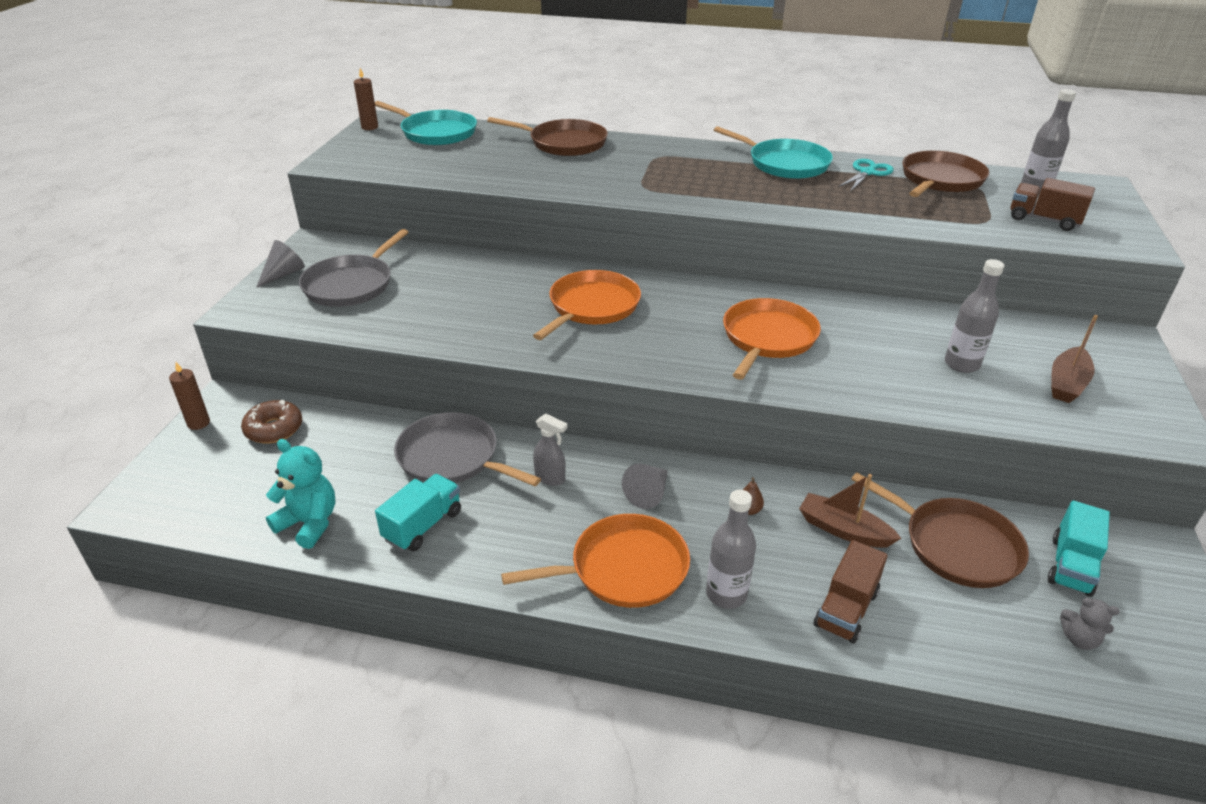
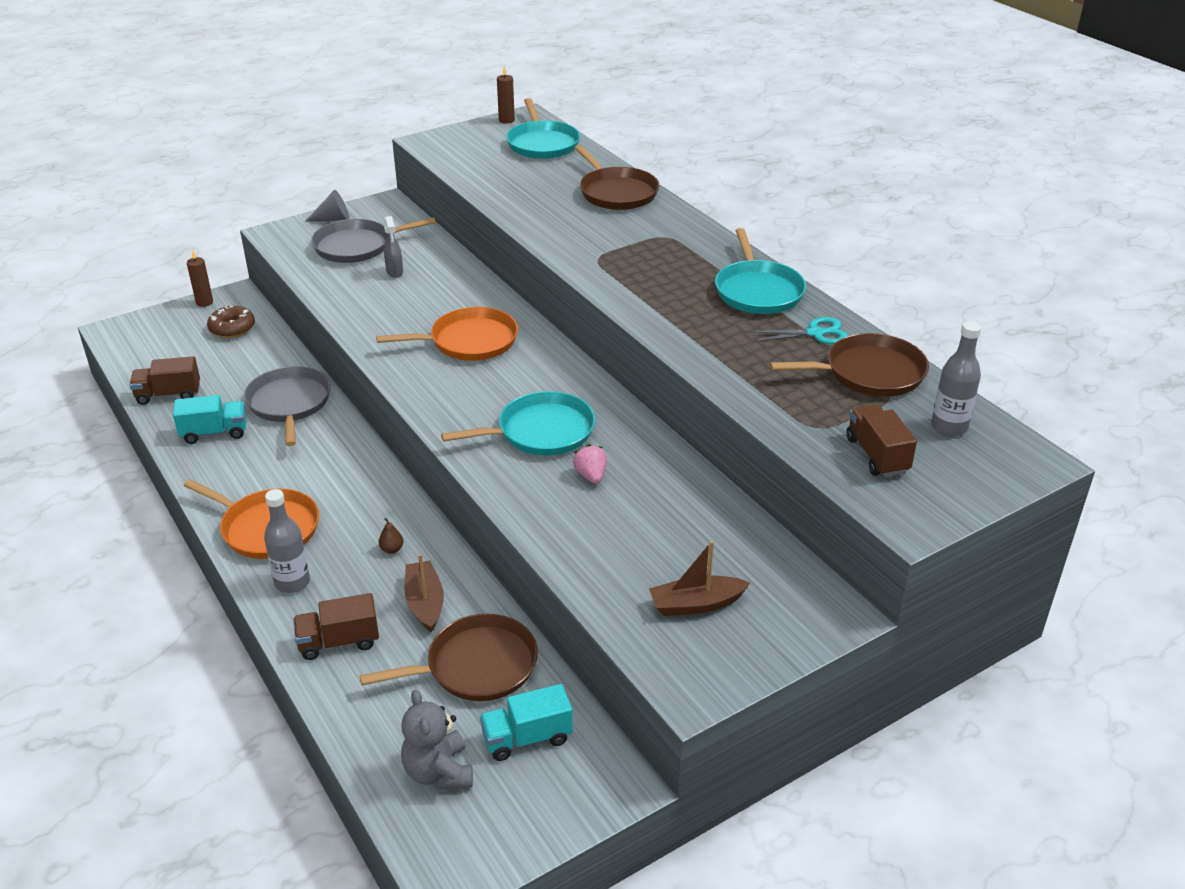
camera: 45 degrees right, 0 degrees up
(309, 523) = (168, 394): turquoise teddy bear -> brown truck
(550, 478) = (318, 451): grey spray bottle -> grey spray bottle (395, 272)
(648, 493) = (354, 498): grey cone -> none
(767, 338) = (541, 432): orange pan -> turquoise pan
(855, 347) = (591, 476): none -> pink strawberry
(955, 545) = (476, 666): brown pan -> brown pan turned 105 degrees counterclockwise
(961, 364) = (644, 537): grey bottle -> none
(1079, 639) = (438, 772): grey teddy bear -> grey teddy bear, size x1.72

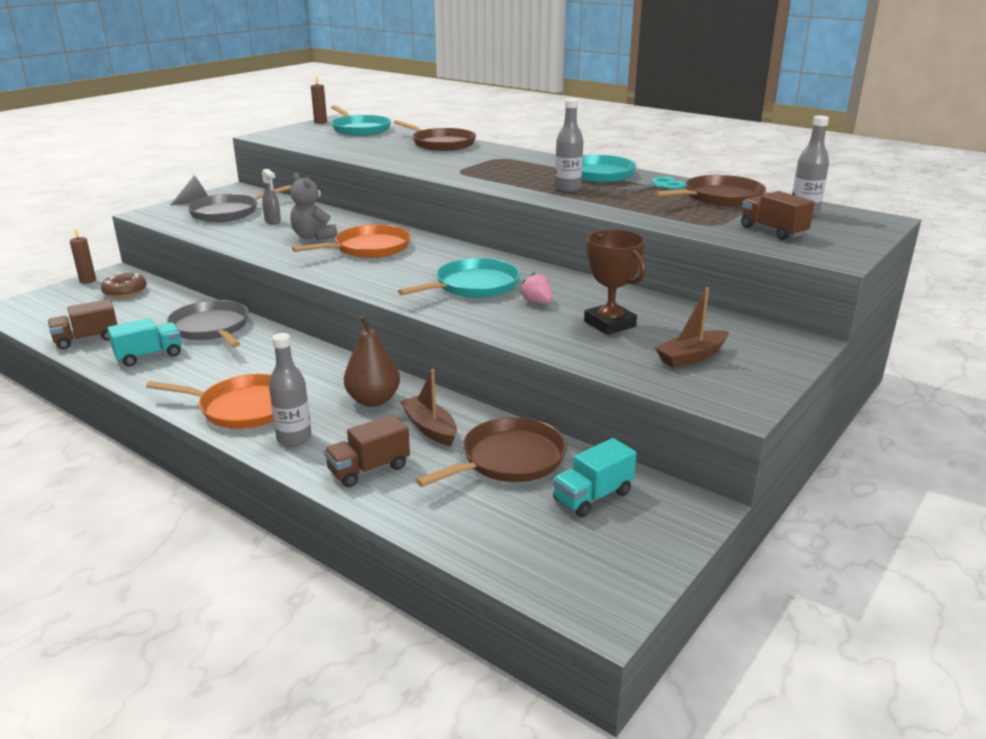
camera: 20 degrees left, 10 degrees down
(392, 549) = (373, 400): brown pear -> brown pear, size x2.39
(438, 772) = (533, 538): grey teddy bear -> grey teddy bear (313, 237)
(645, 530) = (609, 324): none -> brown trophy
(698, 318) = (567, 189): none -> grey bottle

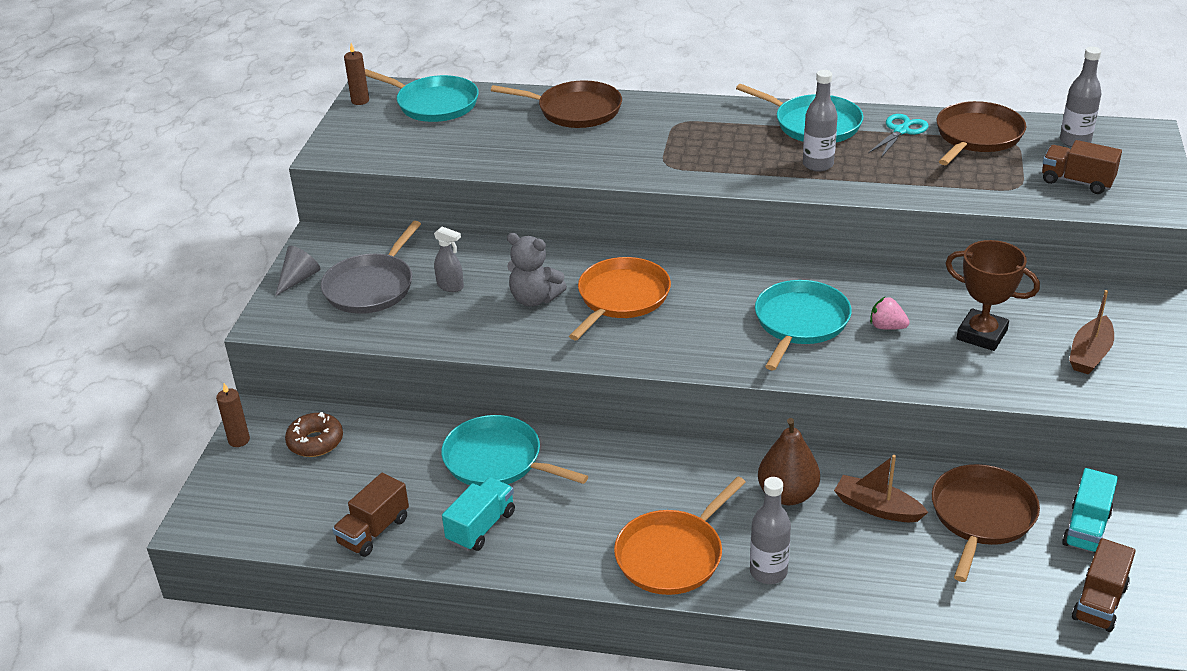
camera: 25 degrees left, 10 degrees up
(211, 328) = (497, 460): grey pan -> turquoise pan
(243, 407) = (673, 555): orange pan -> orange pan turned 150 degrees clockwise
(369, 469) = (876, 578): brown truck -> brown truck (1099, 602)

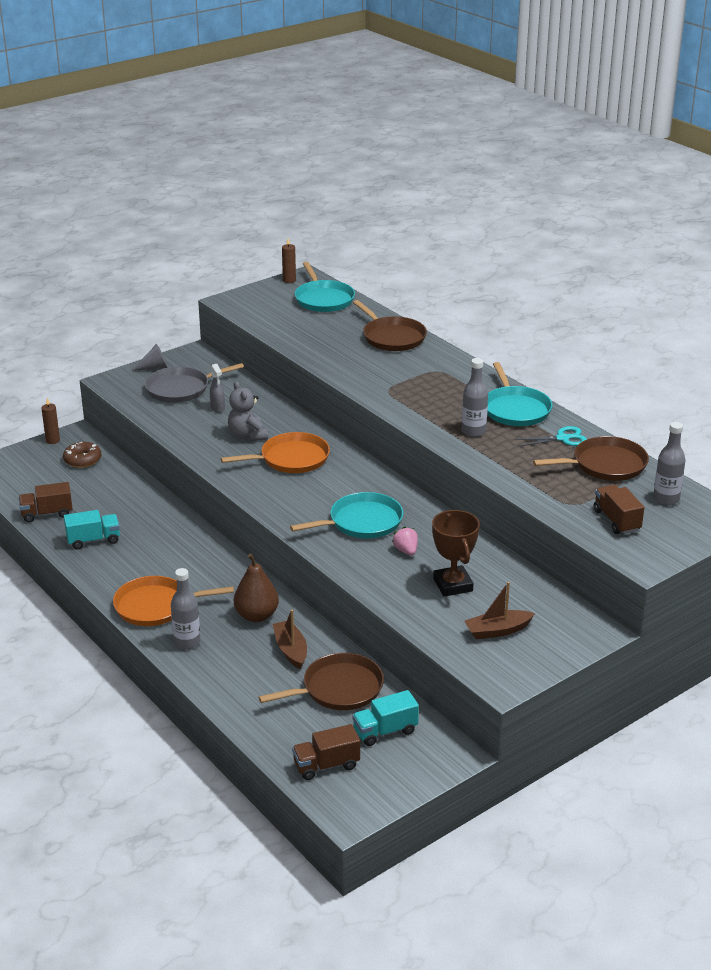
camera: 40 degrees right, 5 degrees down
(497, 460) = (147, 516): turquoise pan -> none

